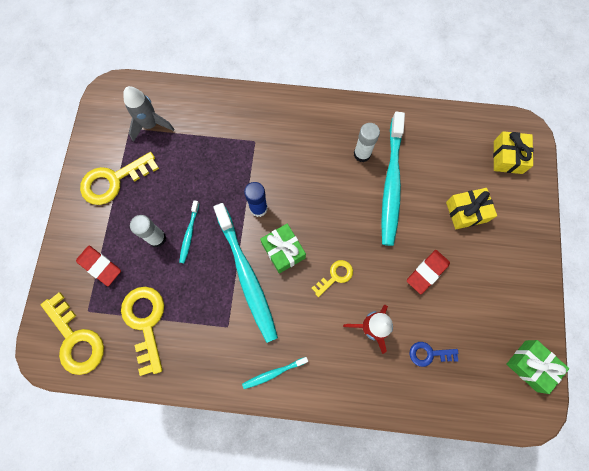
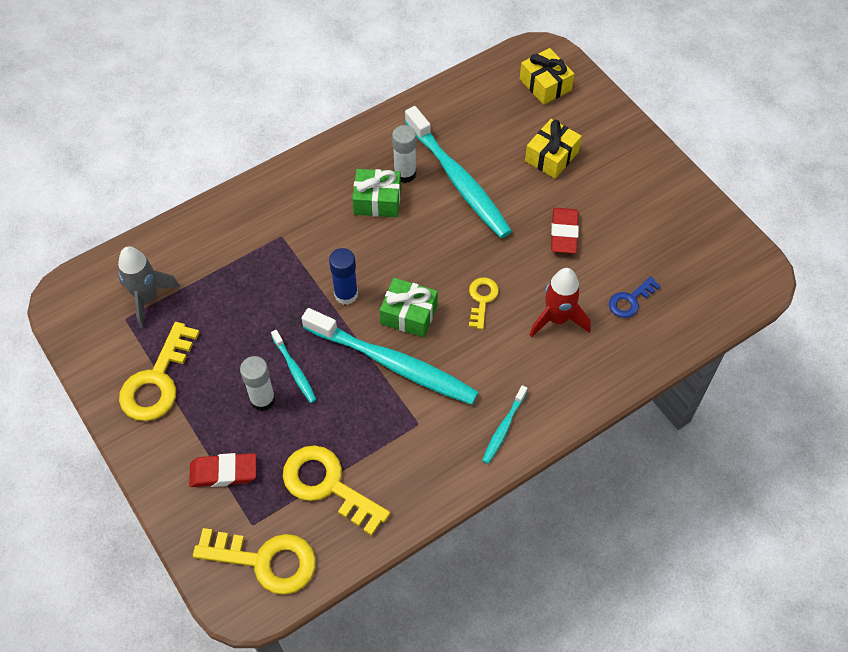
camera: 40 degrees left, 15 degrees down
(530, 365) = (724, 243): green gift -> green gift (377, 201)

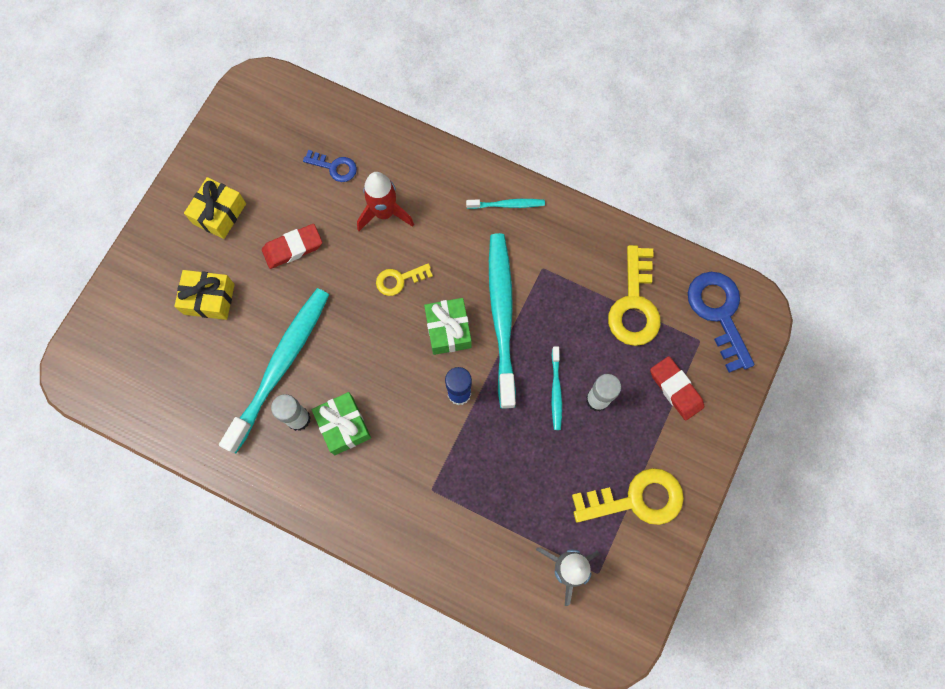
camera: 120 degrees left, 15 degrees up
(266, 560) = (718, 313): yellow key -> blue key
(294, 370) = (556, 391): turquoise toothbrush -> turquoise toothbrush turned 150 degrees clockwise
(545, 84) = (118, 348): yellow gift -> yellow gift (219, 213)

